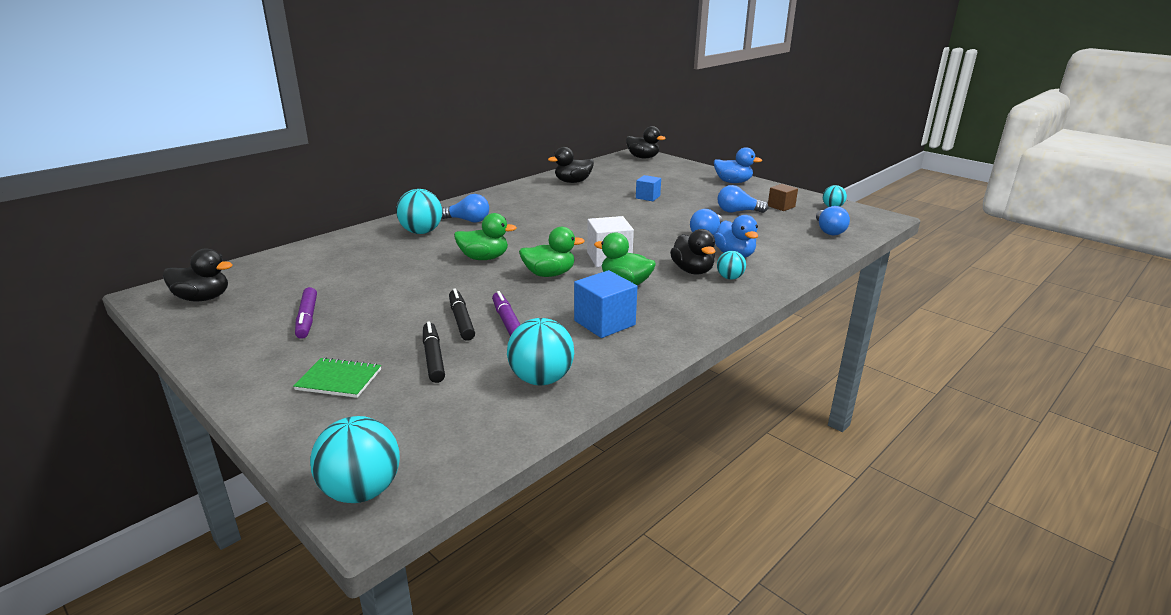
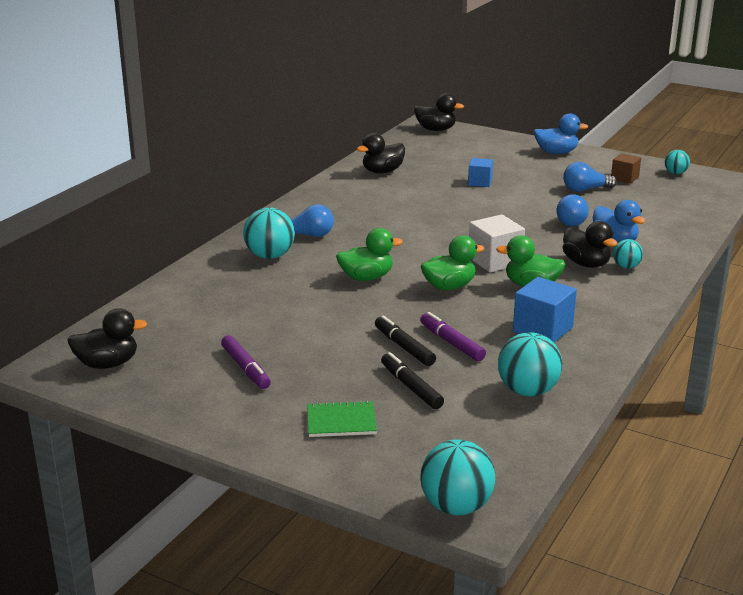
camera: 15 degrees left, 0 degrees up
(828, 231) = (687, 202): blue light bulb -> none

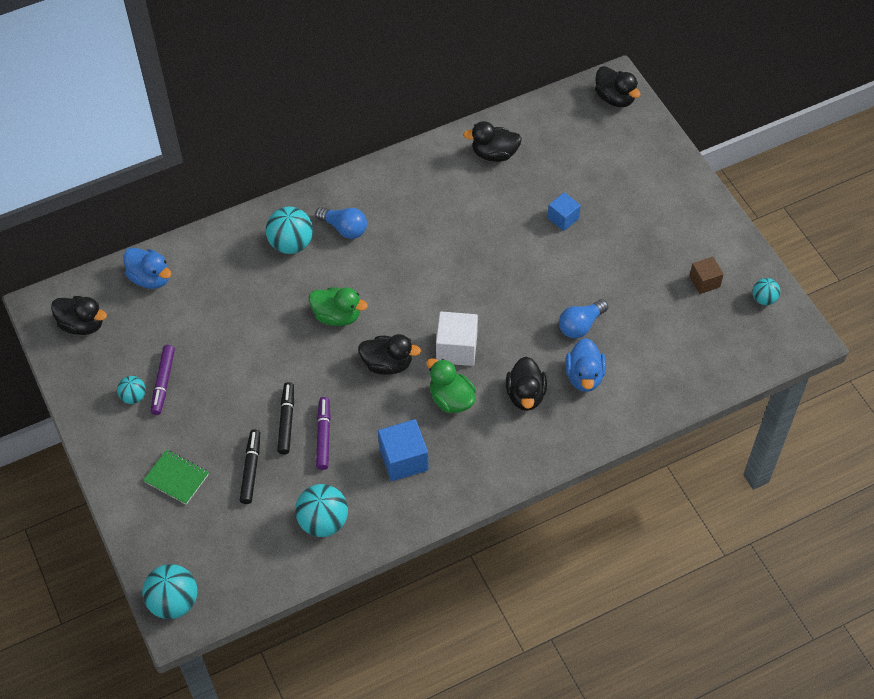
camera: 35 degrees right, 30 degrees up
(449, 286) = (387, 364): green duck -> black duck
(556, 152) = (688, 202): blue duck -> blue duck (150, 278)
(585, 189) = (646, 281): blue light bulb -> none
(626, 266) = (554, 417): turquoise ball -> turquoise ball (133, 397)

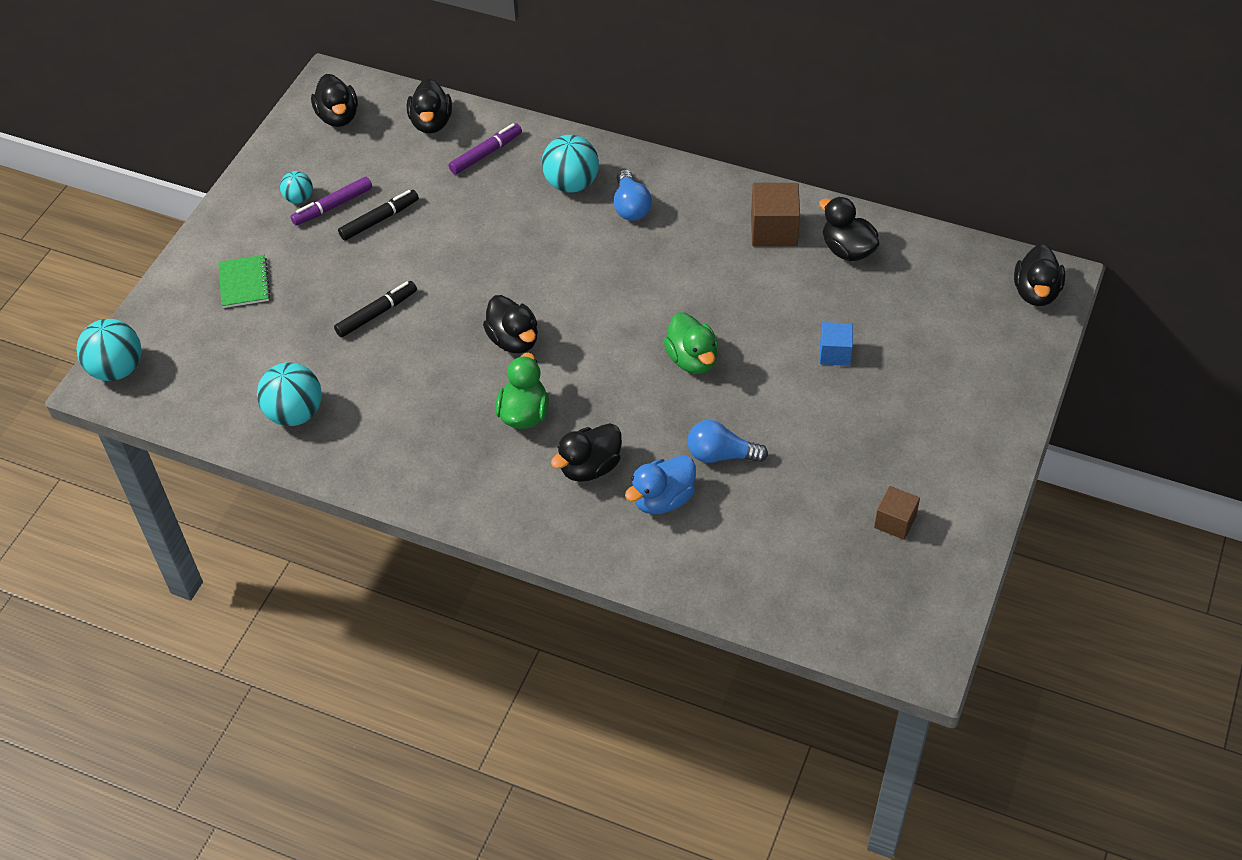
camera: 50 degrees right, 5 degrees down
(150, 278) = (431, 123): blue duck -> black duck
(251, 469) = (301, 325): black marker -> black marker (379, 220)
(323, 436) = (387, 350): purple marker -> purple marker (486, 153)
(337, 316) = (528, 269): green duck -> green duck (692, 359)
(403, 459) = (420, 425): blue cube -> none
(441, 175) = (774, 230): none -> brown cube
(456, 348) = (586, 378): white cube -> none
(764, 299) = (934, 589): turquoise ball -> none

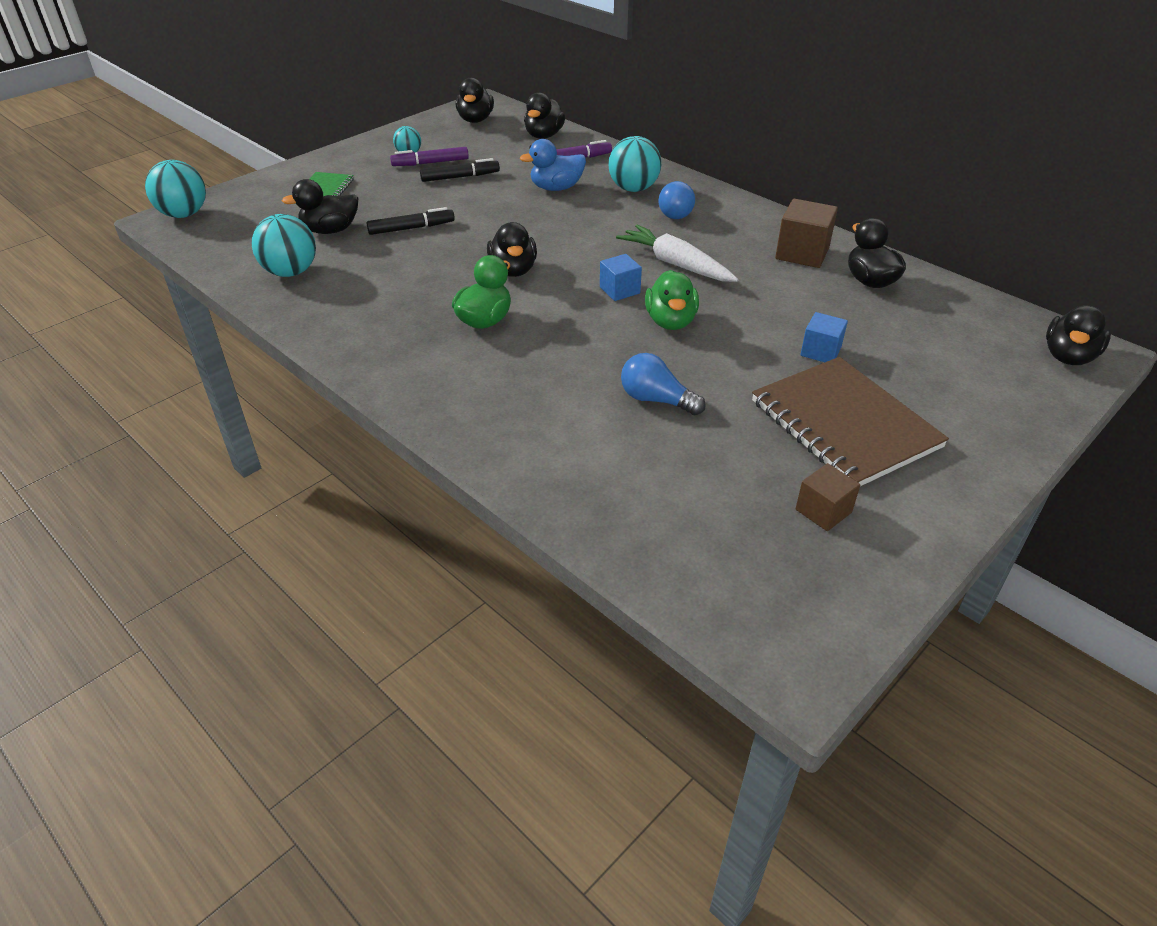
camera: 20 degrees right, 10 degrees down
(590, 467) = (518, 375): black duck -> black duck (330, 230)
(628, 334) = (619, 290): none -> blue cube
(662, 499) = (573, 419): blue duck -> blue duck (556, 188)
(664, 283) = (676, 264): none -> white carrot
(881, 429) = (844, 424): none -> brown notebook

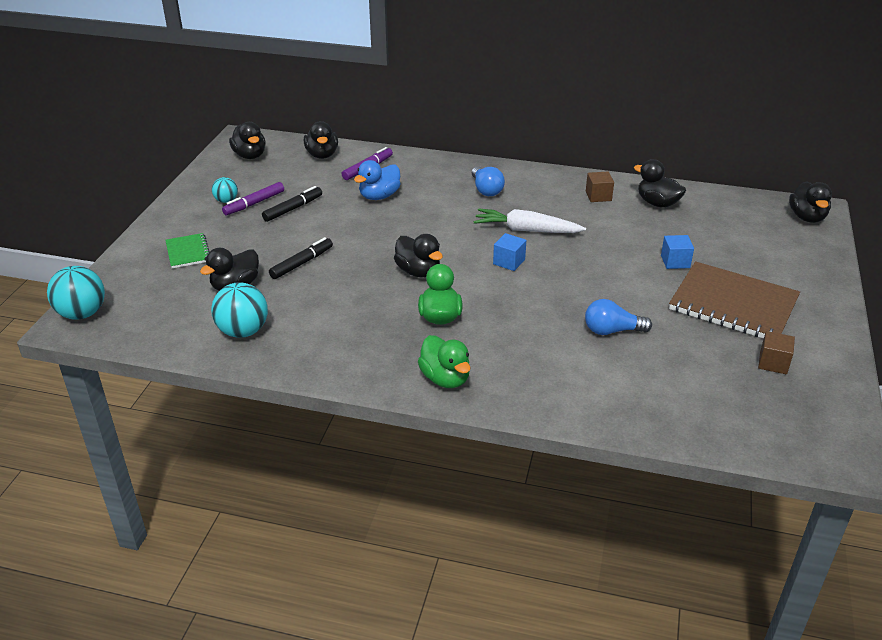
camera: 30 degrees left, 5 degrees down
(633, 189) = (437, 180): turquoise ball -> none
(670, 321) = (565, 273): green duck -> green duck (445, 379)
(802, 253) = (598, 196): brown cube -> brown cube, size x0.63

